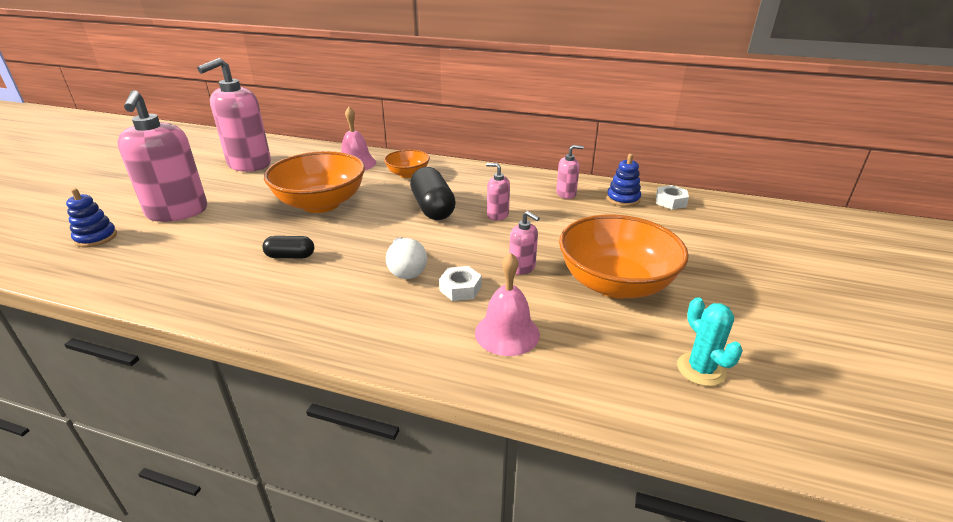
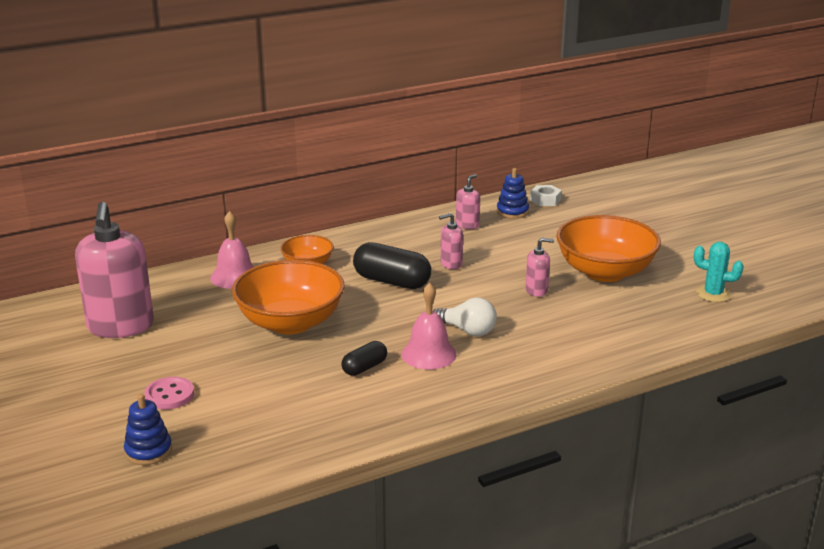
camera: 45 degrees left, 5 degrees down
(177, 212) = (169, 395): pink soap dispenser -> pink button
(460, 288) = (525, 322): white nut -> none
(507, 333) = (598, 330): pink bell -> pink bell (428, 354)

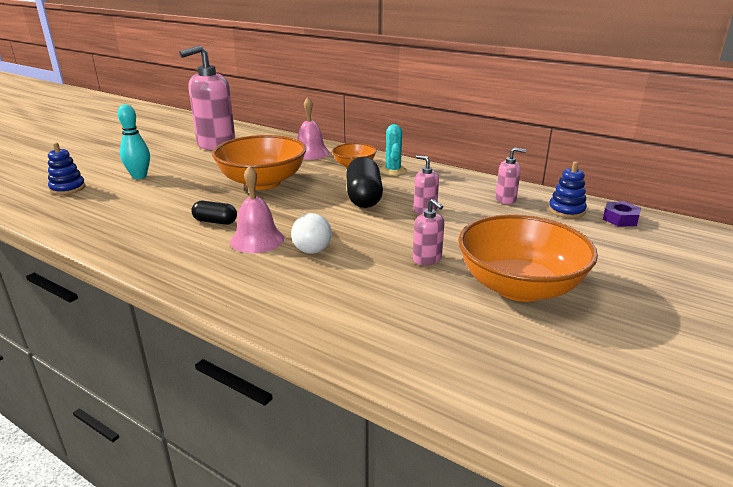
camera: 60 degrees right, 0 degrees up
(169, 395) = (139, 176): pink button -> turquoise bowling pin
(545, 200) = (620, 219): white nut -> purple nut
(713, 294) = (577, 381): turquoise cactus -> turquoise cactus (393, 170)

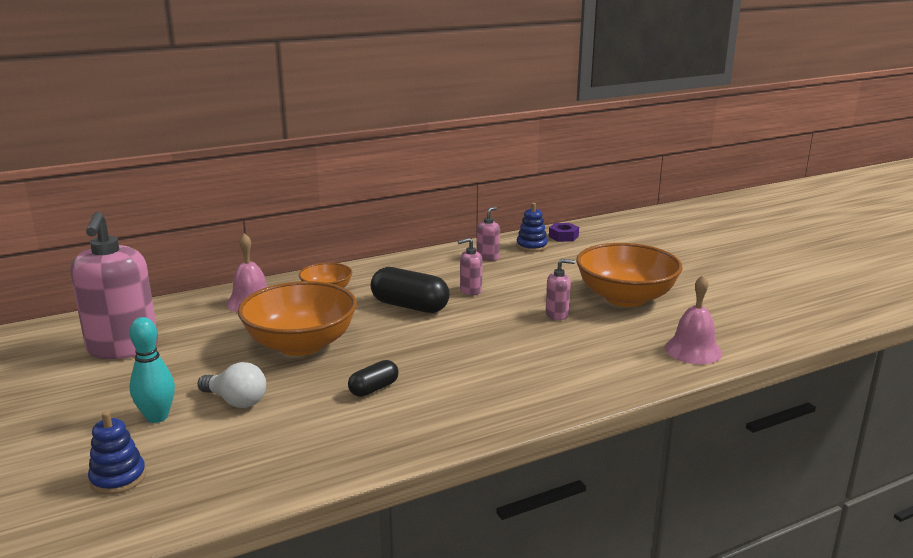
camera: 60 degrees left, 5 degrees down
(257, 240) = (443, 375): pink bell -> pink bell (693, 350)
(313, 246) = (485, 352): white light bulb -> white light bulb (236, 401)
(393, 170) = (365, 278): turquoise cactus -> none

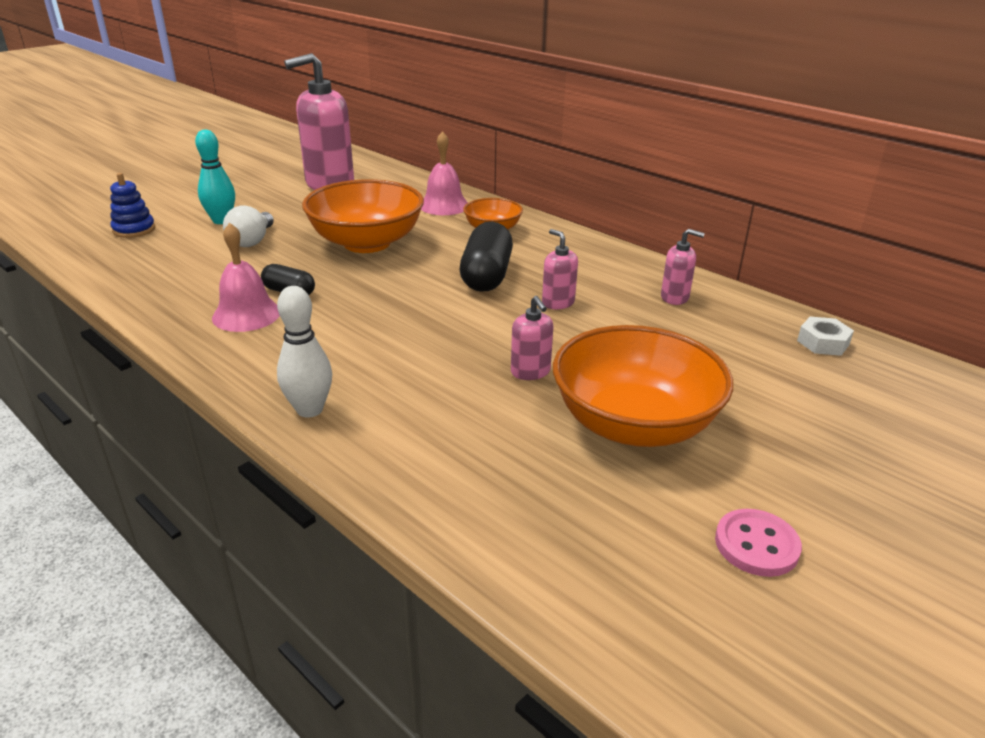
camera: 70 degrees right, 10 degrees up
(532, 246) = (752, 322): blue stacking toy -> none
(563, 236) = (823, 342): purple nut -> white nut
(572, 393) = (310, 409): none -> white bowling pin
(693, 350) = (483, 509): pink bell -> pink bell (246, 314)
(729, 293) = (756, 545): none -> pink button

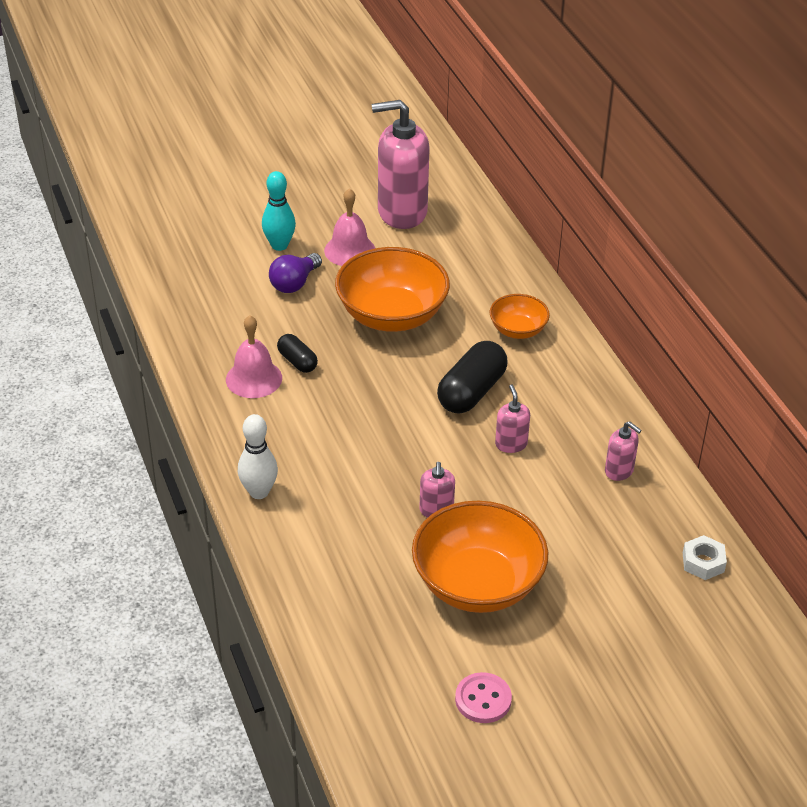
camera: 25 degrees right, 10 degrees up
(134, 230) = (201, 238): blue stacking toy -> none
(252, 241) = (294, 283): white light bulb -> purple light bulb
(444, 205) = (494, 278): pink bell -> pink bell (350, 250)

